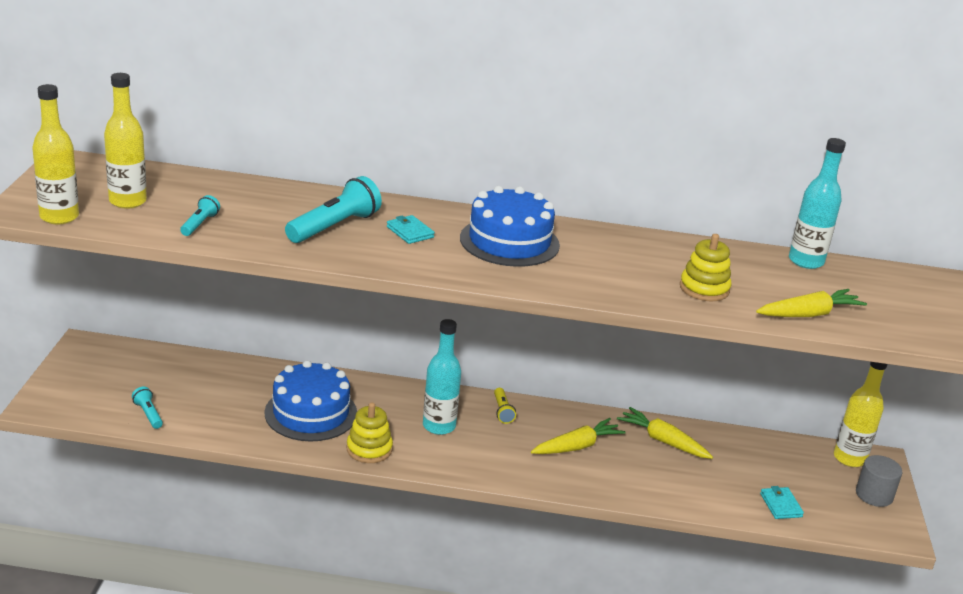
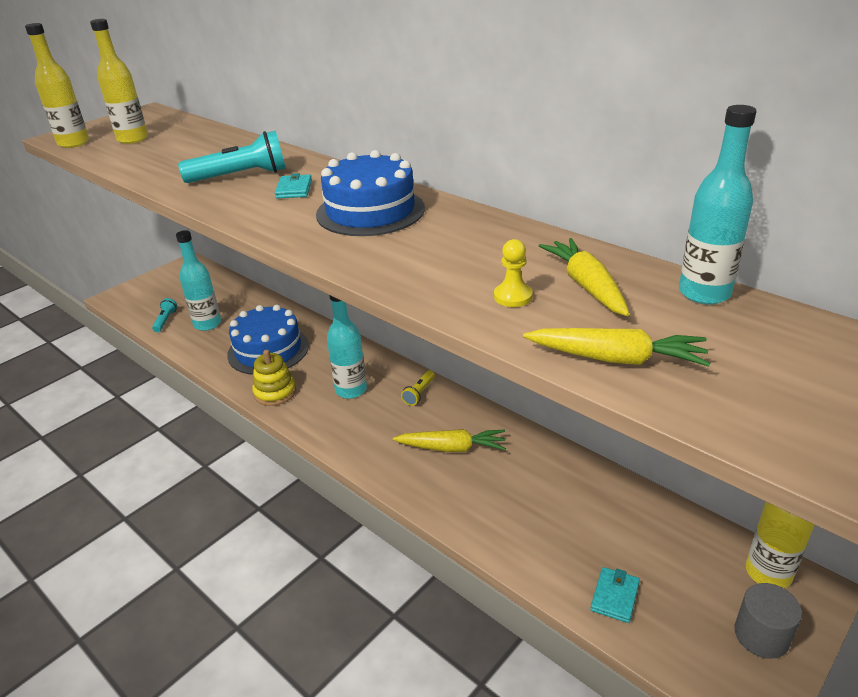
camera: 40 degrees right, 5 degrees up
(200, 224) = (149, 160): turquoise flashlight -> none
(206, 405) = (207, 324): none -> turquoise bottle
(663, 441) = (547, 472): yellow carrot -> yellow carrot (586, 286)
(704, 289) = (513, 296): yellow stacking toy -> yellow pawn

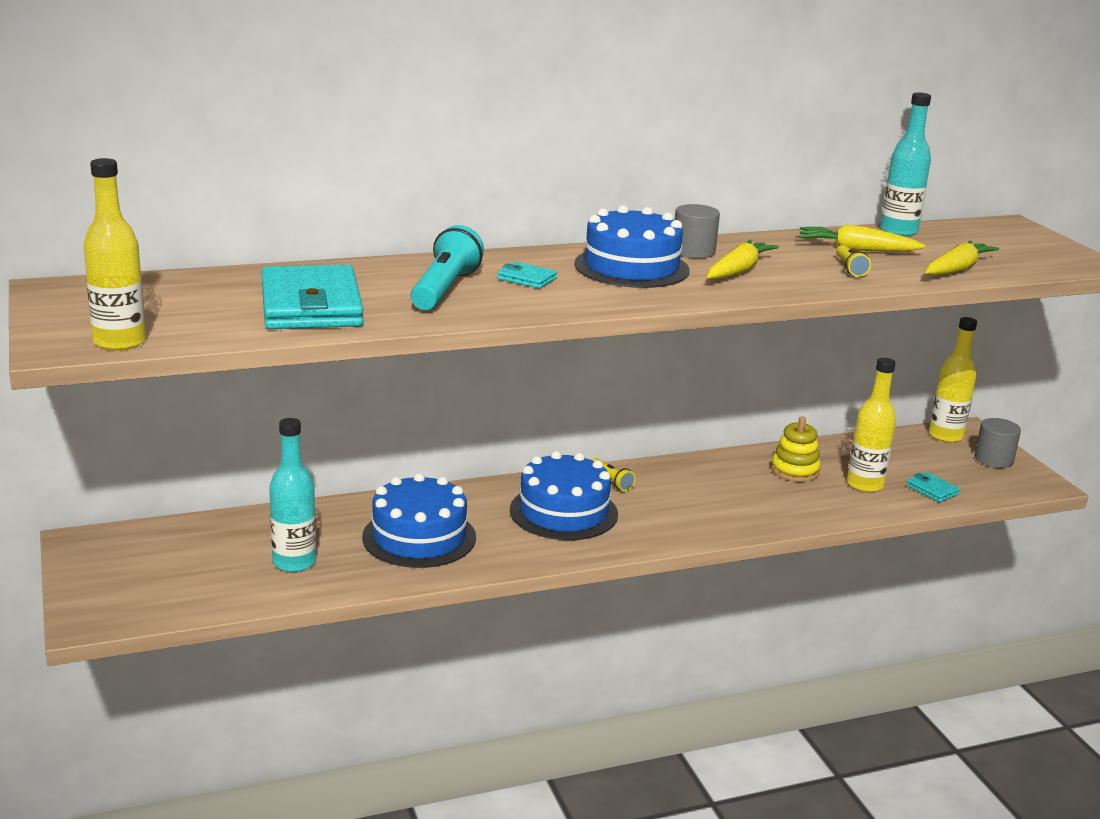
camera: 65 degrees left, 10 degrees down
(133, 139) = (182, 312): yellow bottle -> yellow bottle (865, 485)
(165, 320) = (235, 590): turquoise flashlight -> none
(171, 158) = (311, 306): none -> turquoise wallet
(275, 392) = (516, 553): yellow stacking toy -> yellow stacking toy (795, 470)
(351, 390) = (563, 512): turquoise bottle -> blue cake
(451, 220) = (693, 251): none -> grey cylinder
(452, 448) = (711, 492): yellow carrot -> yellow carrot (738, 271)
(513, 296) = (850, 268): yellow pawn -> yellow flashlight

